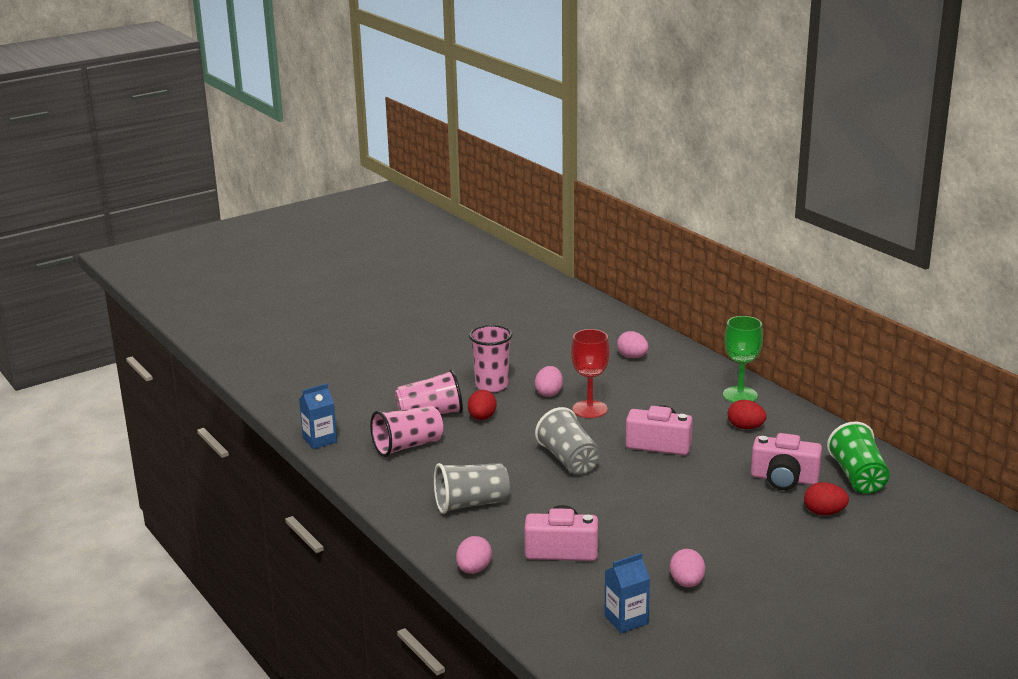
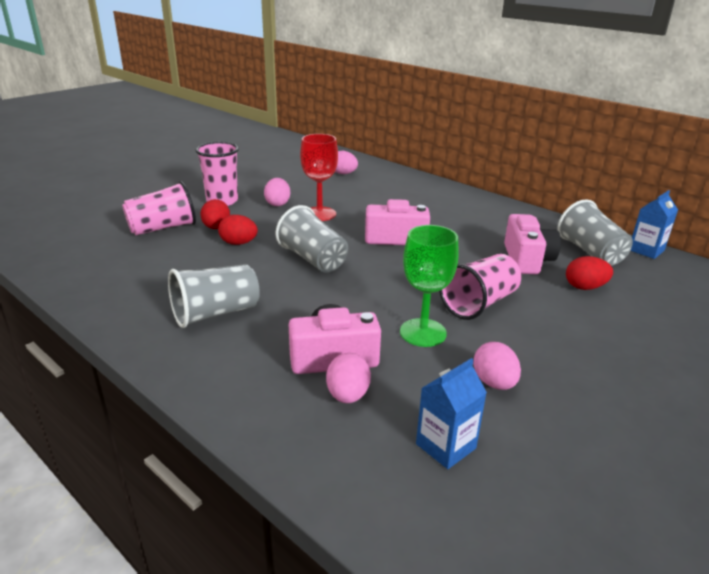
camera: 15 degrees left, 5 degrees up
(320, 440) = (39, 260): blue carton -> blue carton (646, 250)
(407, 446) = (139, 259): pink cup -> pink cup (479, 303)
(474, 569) = (229, 397): pink egg -> pink egg (347, 395)
(740, 395) = (447, 195): green goblet -> green goblet (423, 332)
(745, 427) = (466, 219): red egg -> red egg (238, 243)
(784, 479) = (527, 259): pink camera -> pink camera turned 90 degrees counterclockwise
(858, 477) = (590, 252): green cup -> grey cup

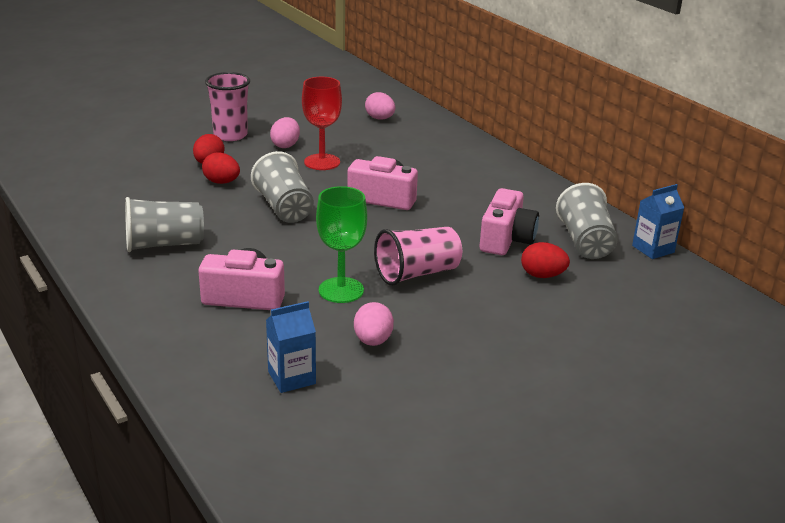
camera: 15 degrees right, 0 degrees up
(163, 228) = (157, 157): pink cup -> none
(347, 395) = (237, 328): pink egg -> none

